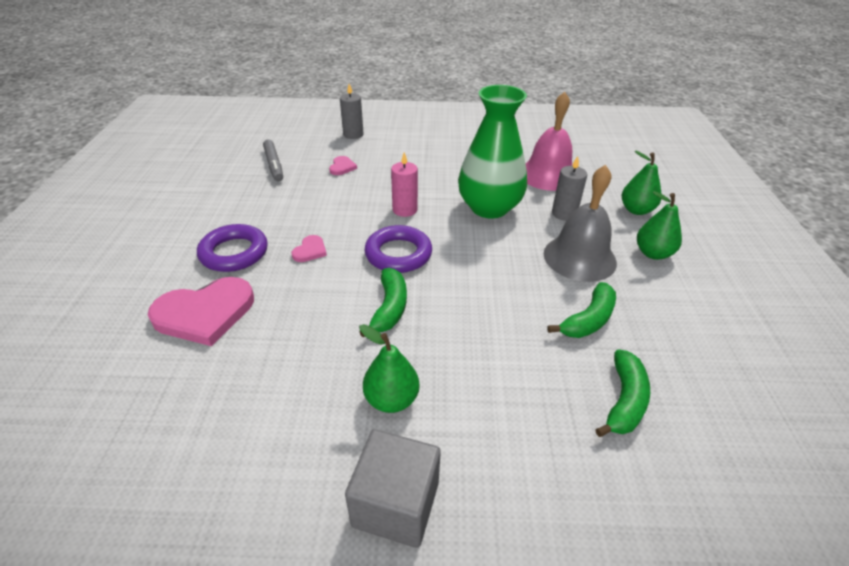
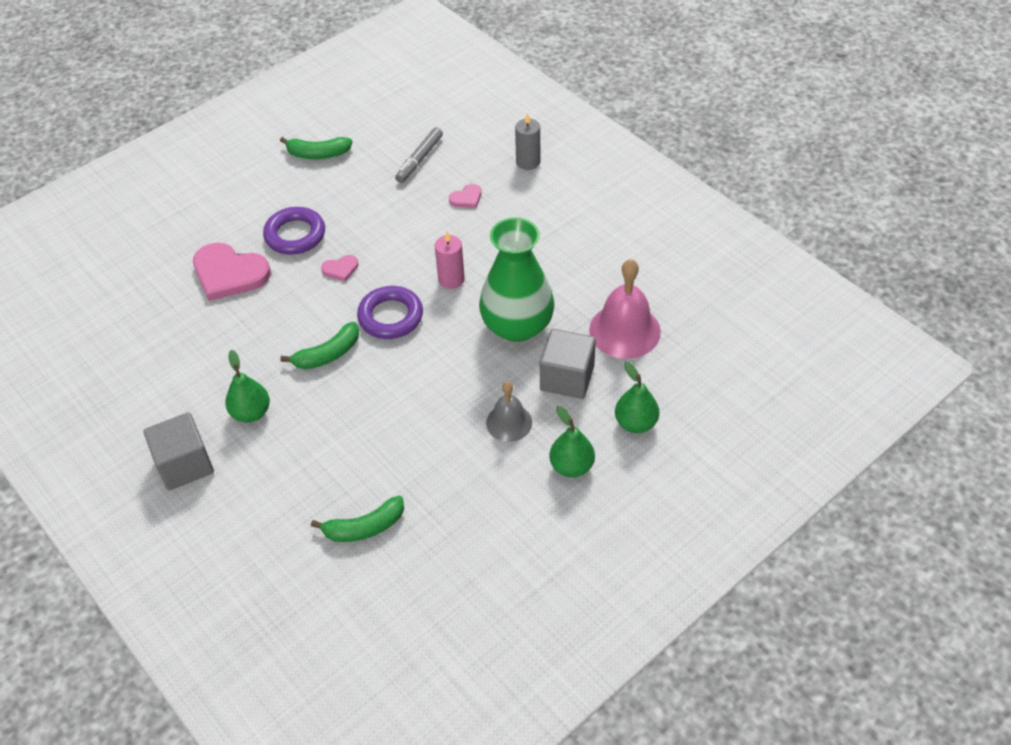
camera: 50 degrees right, 10 degrees up
(564, 214) = (567, 378): grey candle -> grey cube
(579, 257) = (509, 422): grey bell -> grey bell, size x0.61
(588, 320) = (432, 468): green banana -> green banana (318, 154)

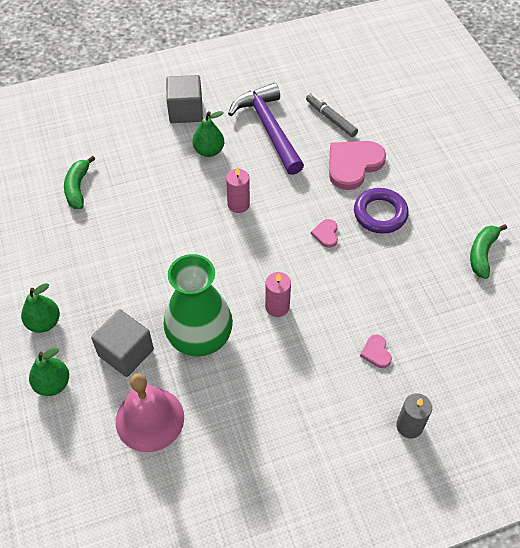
camera: 110 degrees right, 5 degrees up
(193, 366) = (269, 129): none -> purple hammer
(328, 354) = (238, 204): green banana -> pink candle
(390, 316) = (256, 253): purple ring -> none
(419, 159) = (446, 331): grey marker -> grey marker (331, 118)
(509, 422) = (108, 296): grey bell -> none

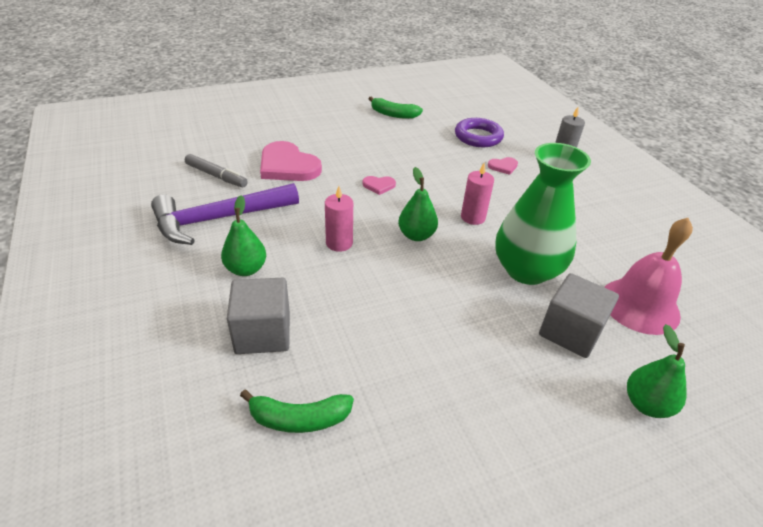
camera: 95 degrees left, 15 degrees down
(44, 322) = (561, 430): green pear -> green pear (416, 235)
(186, 111) = (160, 294): grey cube -> grey cube (263, 333)
(331, 118) = (216, 176): grey marker -> grey marker turned 105 degrees counterclockwise
(380, 214) = (352, 155): purple ring -> purple ring (478, 137)

